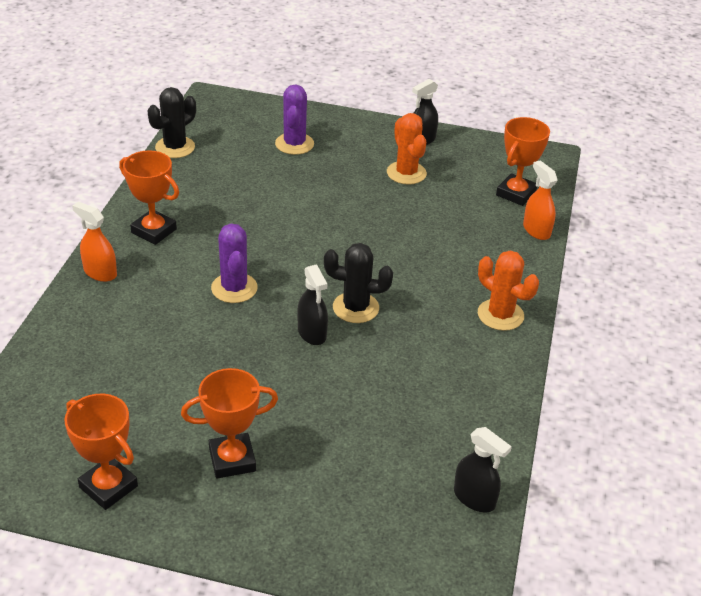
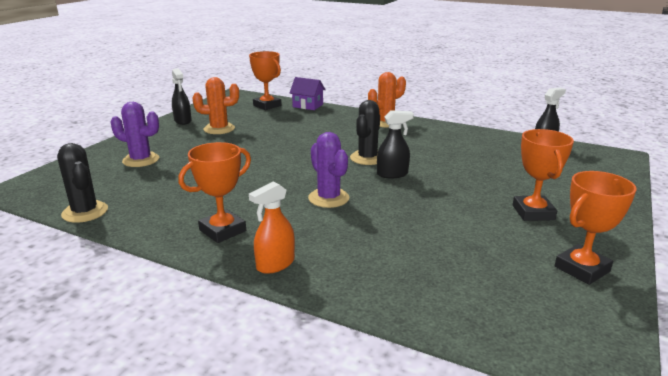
camera: 75 degrees left, 15 degrees down
(234, 288) = (328, 198): purple cactus -> purple cactus turned 60 degrees clockwise
(536, 230) = (307, 106): orange spray bottle -> purple house

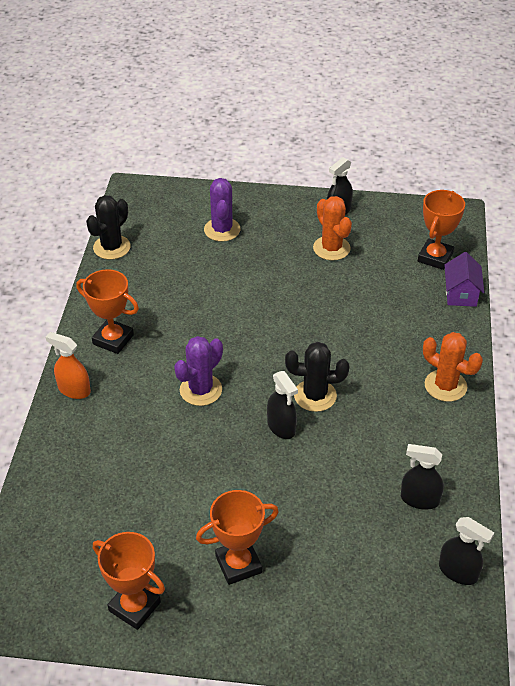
camera: 70 degrees right, 20 degrees up
(481, 145) = (419, 499): none -> black spray bottle

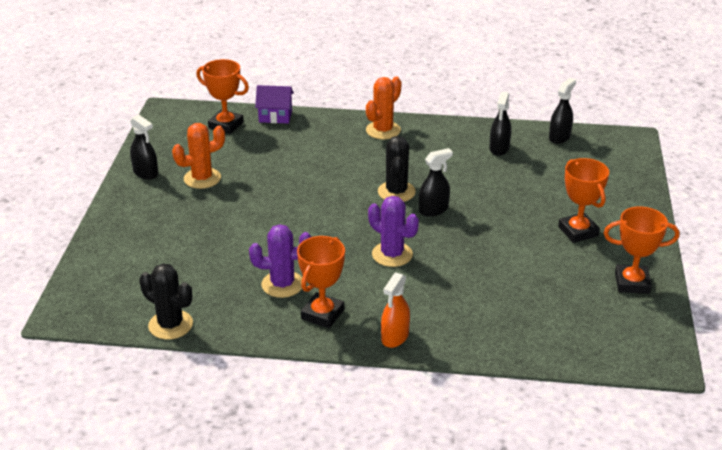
camera: 90 degrees left, 10 degrees down
(134, 606) = (632, 283): orange trophy -> orange trophy turned 60 degrees clockwise
(222, 230) = (157, 245): purple cactus -> purple cactus (282, 284)

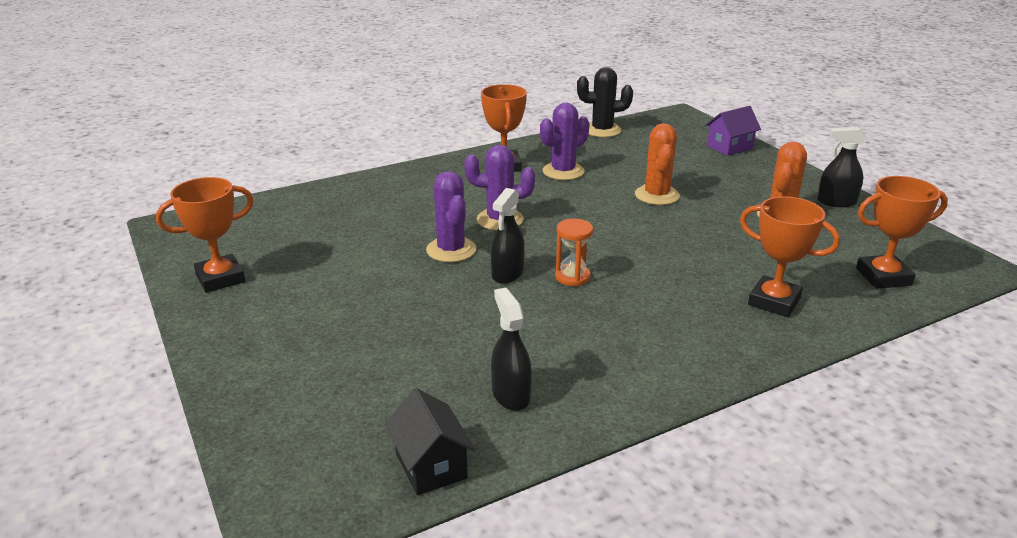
camera: 145 degrees right, 5 degrees down
(275, 116) = (861, 313): purple house -> purple house (729, 147)
(383, 130) = (704, 353): orange cactus -> orange cactus (657, 195)
(395, 337) = (429, 171): orange spray bottle -> none
(396, 192) = (572, 277): black cactus -> orange hourglass
(453, 242) = (451, 250): none -> purple cactus
(559, 137) = (431, 465): black spray bottle -> black house
(578, 231) = (312, 312): orange trophy -> orange trophy (774, 301)

